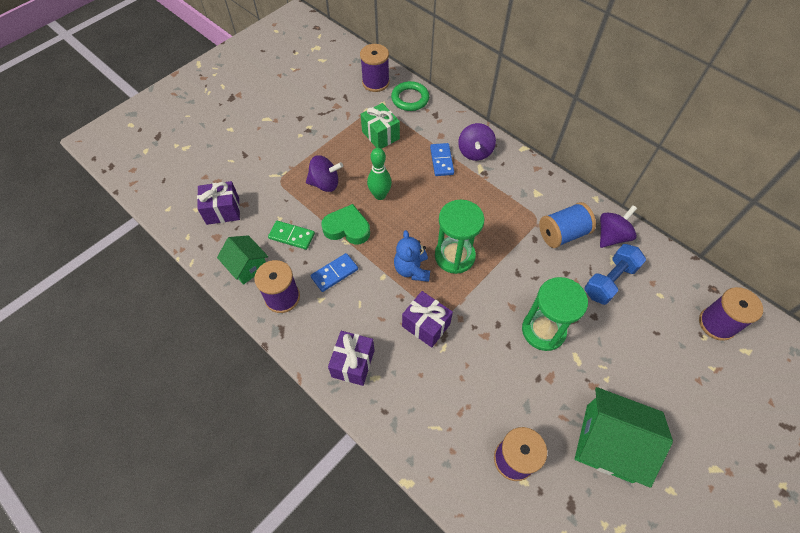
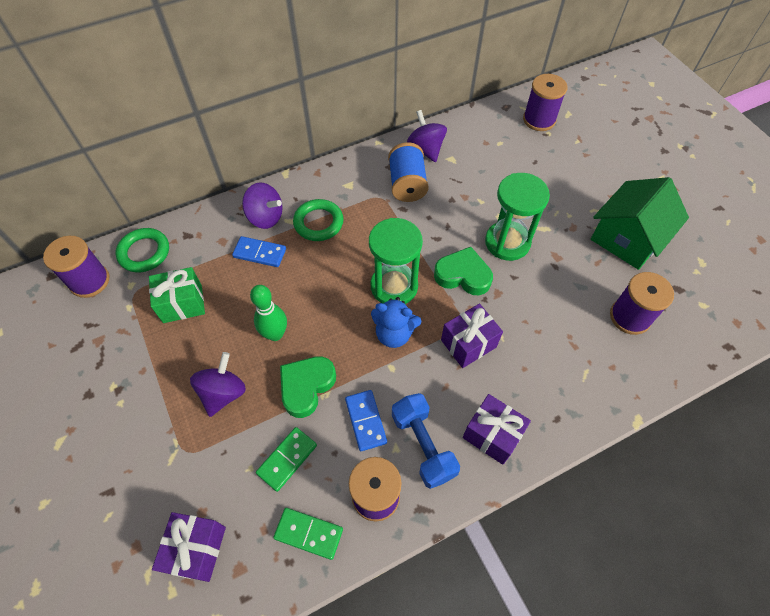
camera: 70 degrees left, 0 degrees up
(247, 266) = (309, 533): green house -> green domino
(488, 186) = (318, 223): none -> green ring
(490, 303) = (463, 275): none -> green heart
(609, 280) = (472, 171): blue dumbbell -> blue dumbbell (423, 445)

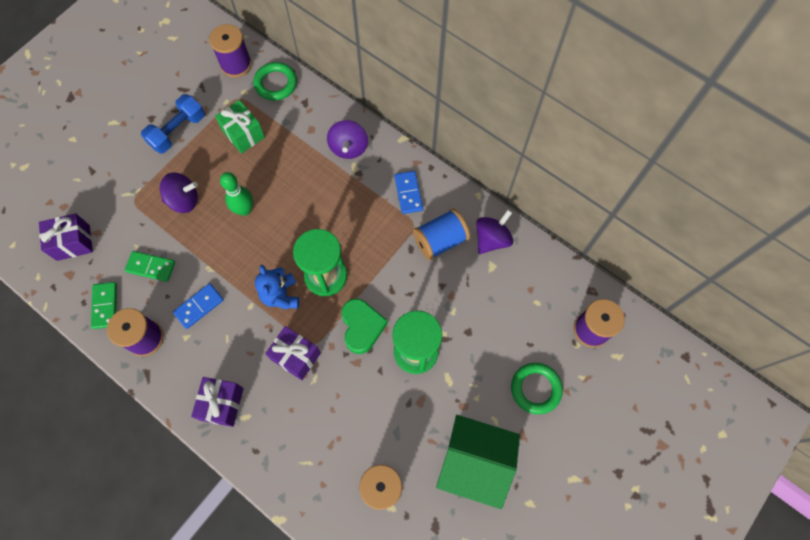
camera: 65 degrees right, 10 degrees up
(260, 253) = (312, 162): blue domino -> blue domino (408, 193)
(306, 386) = (210, 253): green heart -> none
(318, 223) = (362, 189): green ring -> green ring (535, 388)
(423, 445) = (195, 355): blue dumbbell -> blue dumbbell (178, 131)

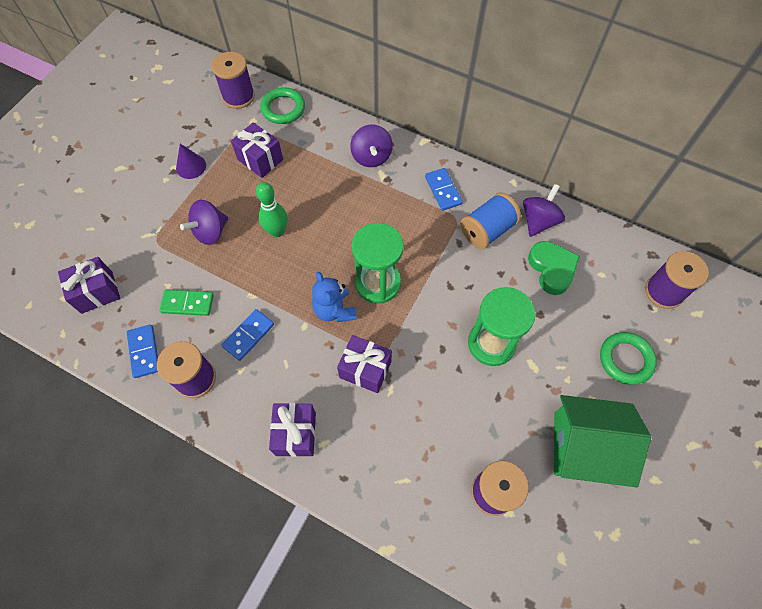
camera: 10 degrees left, 5 degrees down
(105, 306) = (144, 352): green domino -> blue domino
(178, 131) = (191, 166): blue dumbbell -> purple cone
(184, 200) = (210, 232): purple spinning top -> purple spinning top turned 150 degrees clockwise
(243, 134) = (260, 159): green gift -> purple gift
(362, 327) = (428, 327): green heart -> green heart (552, 269)

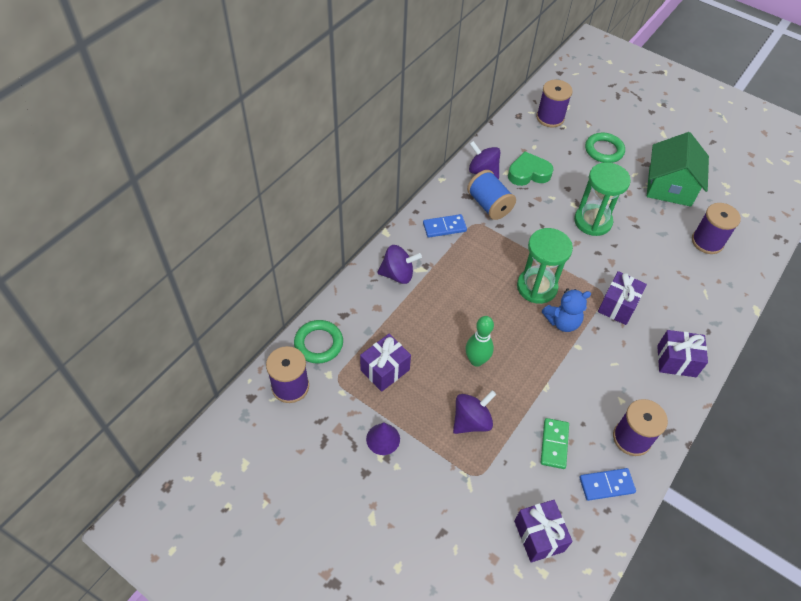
camera: 85 degrees left, 10 degrees down
(210, 232) = (471, 421): purple spinning top -> purple spinning top turned 90 degrees counterclockwise
(248, 335) = (588, 391): blue domino -> none

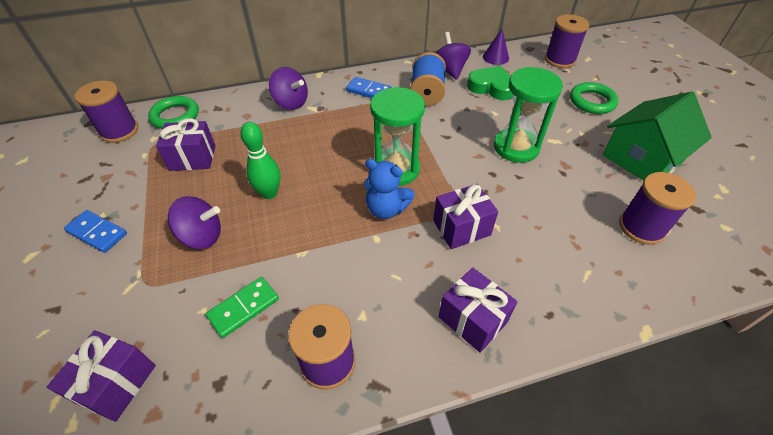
camera: 40 degrees right, 5 degrees down
(383, 439) = (122, 204): purple cone -> purple cone (495, 57)
(606, 485) = (242, 389): blue domino -> blue domino (97, 232)

